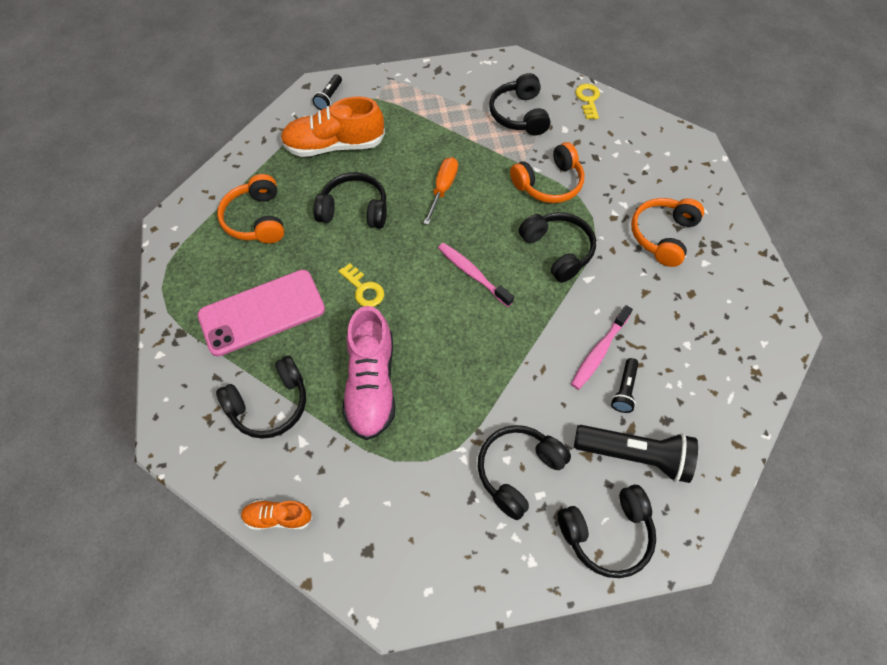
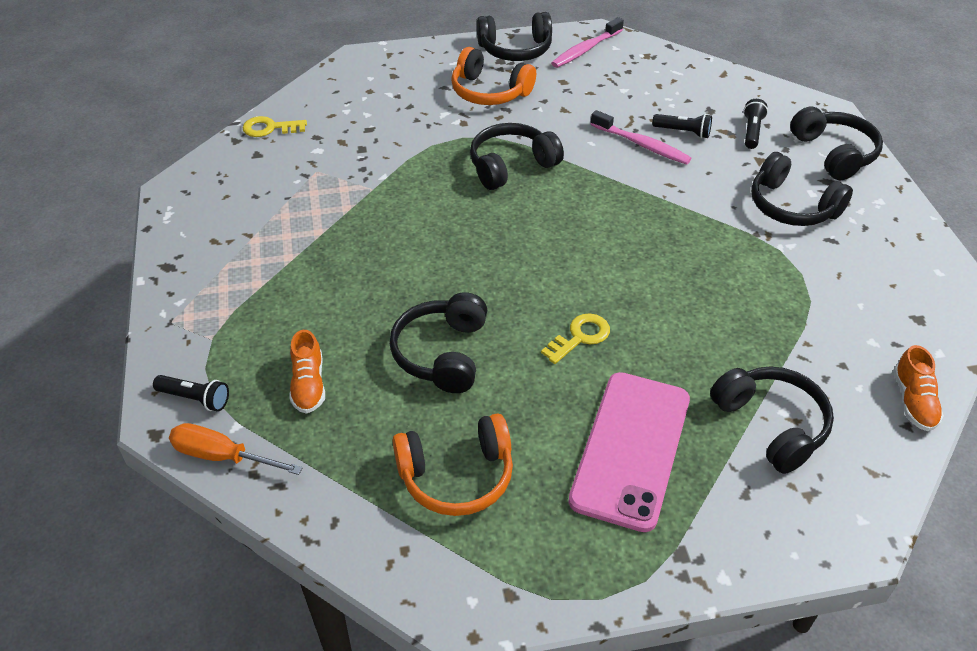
camera: 90 degrees left, 15 degrees down
(262, 312) = (631, 449): pink phone -> pink phone turned 45 degrees clockwise
(334, 145) = (308, 384): orange shoe -> orange shoe, size x0.51
(371, 384) = (719, 323): pink shoe -> none
(443, 189) = (409, 261): orange screwdriver -> orange screwdriver (222, 456)
(472, 274) = (548, 235): pink toothbrush -> pink toothbrush (585, 49)
(519, 115) = (283, 187): black headphones -> black headphones (515, 50)
(549, 183) = (408, 167): orange headphones -> none
(634, 455) = (752, 131): black flashlight -> black flashlight, size x0.52

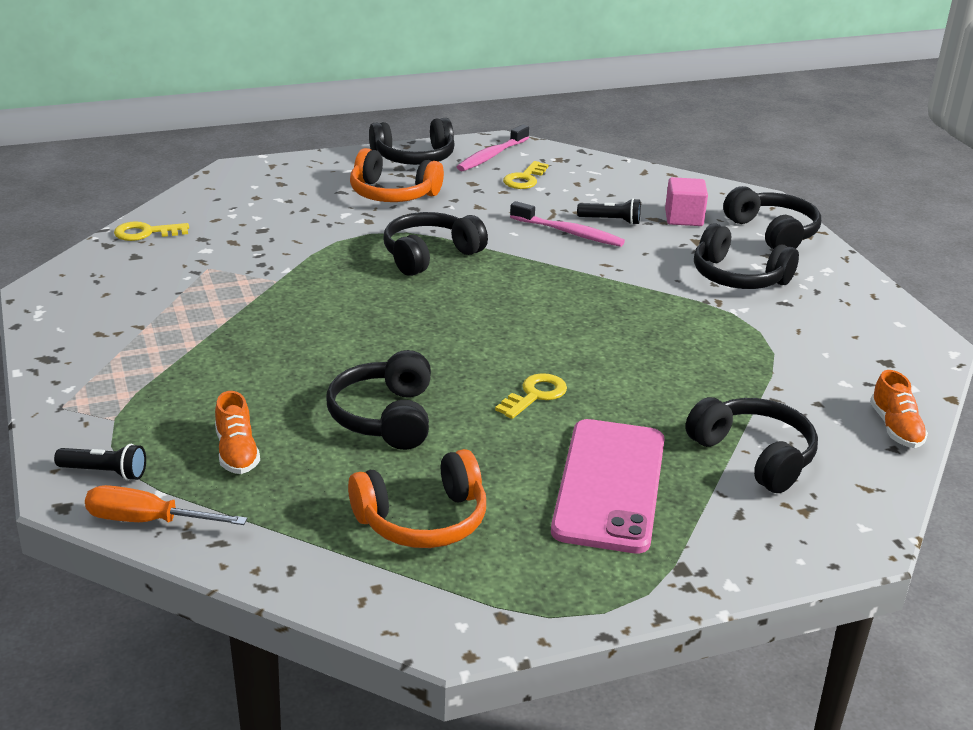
camera: 10 degrees left, 15 degrees down
(611, 78) = (524, 179): none -> yellow key
(752, 131) = (684, 218): black flashlight -> pink cube

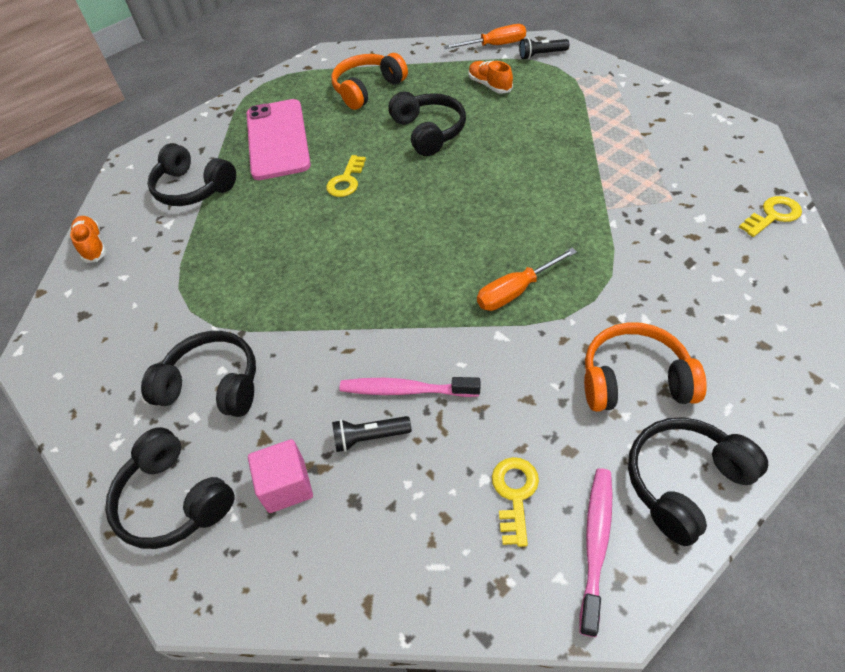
camera: 165 degrees right, 20 degrees up
(429, 255) = (515, 291): black headphones -> orange screwdriver

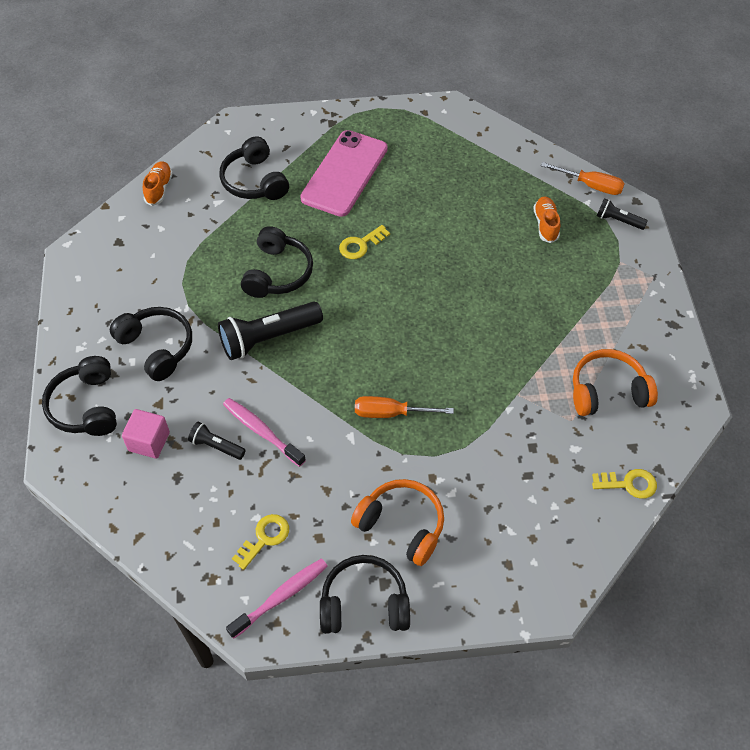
camera: 30 degrees right, 5 degrees up
(329, 303) = (268, 338): none -> black flashlight
(367, 89) = (449, 166): orange headphones -> orange headphones (607, 391)
(429, 132) = (457, 239): black headphones -> black headphones (278, 273)

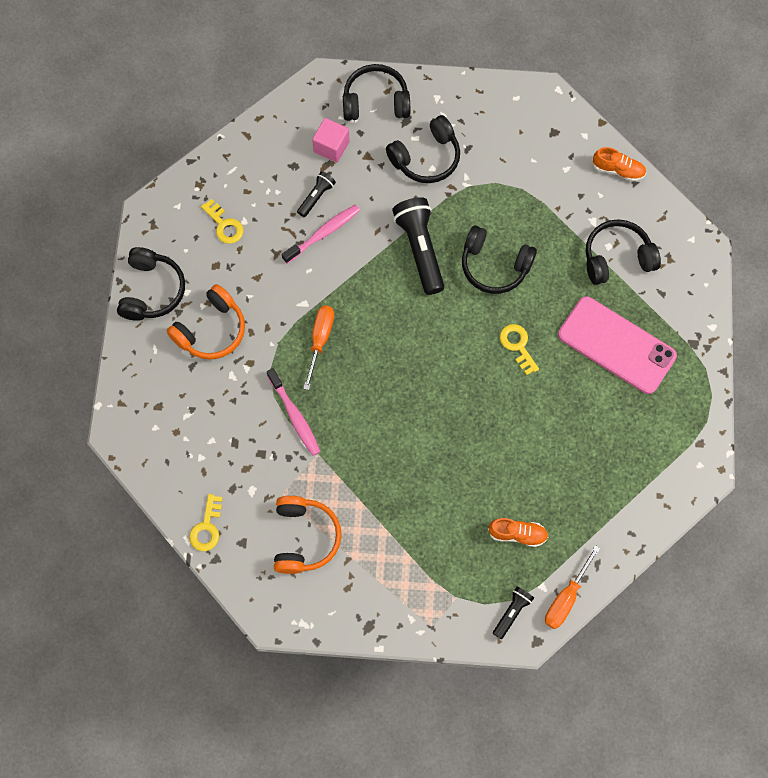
camera: 100 degrees right, 15 degrees up
(281, 597) = (172, 231): pink toothbrush -> pink toothbrush (295, 416)

